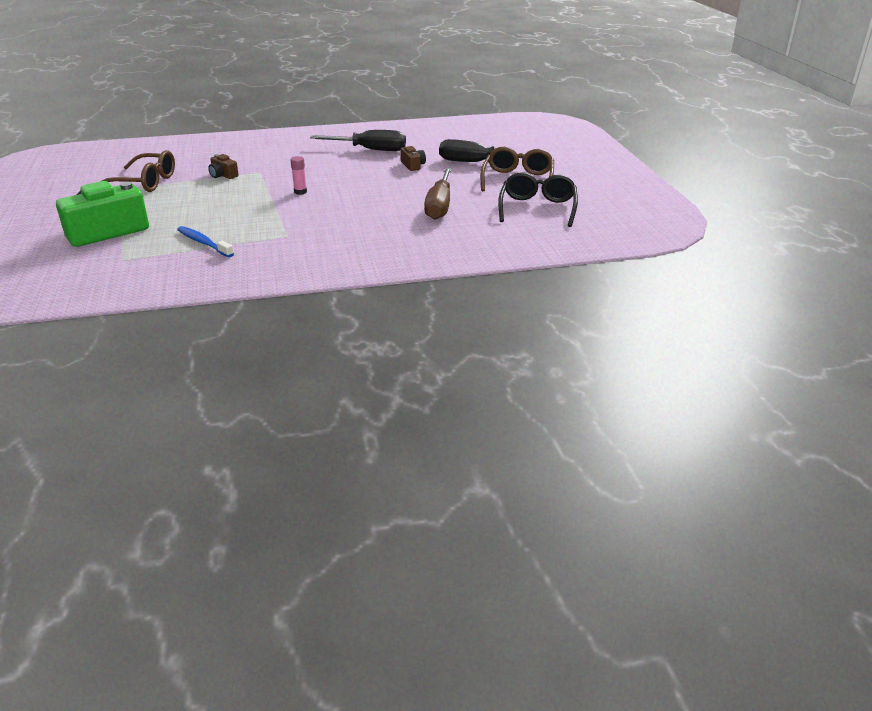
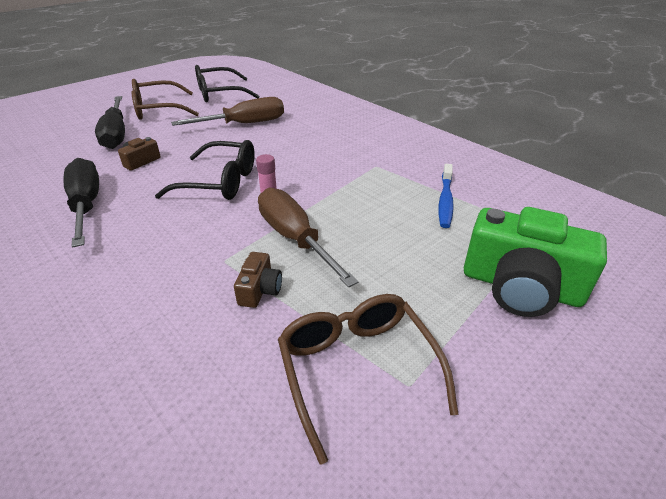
camera: 120 degrees left, 5 degrees up
(248, 190) = (295, 238): none -> brown screwdriver
(346, 183) = (220, 182): none -> black glasses

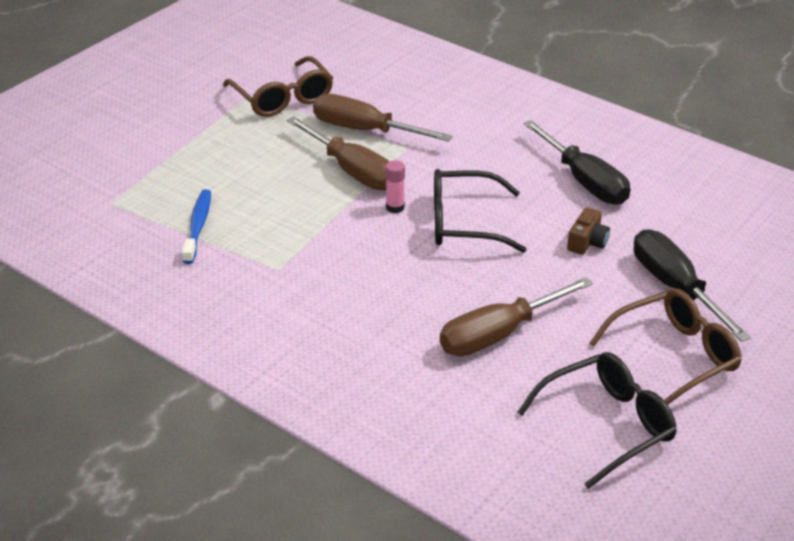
camera: 170 degrees right, 0 degrees up
(259, 290) = (365, 130): brown camera -> brown screwdriver
(520, 287) = (153, 153): green camera -> none

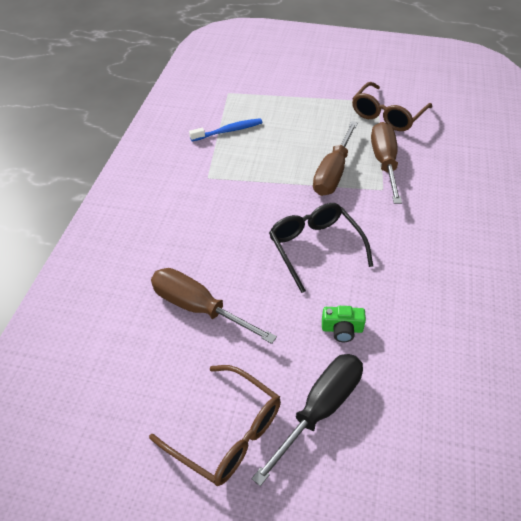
camera: 65 degrees right, 10 degrees up
(395, 207) = (307, 207): pink glue stick -> none
(584, 181) = (423, 303): black screwdriver -> none
(587, 242) = (342, 329): brown camera -> green camera
(607, 425) = (124, 407): black glasses -> none

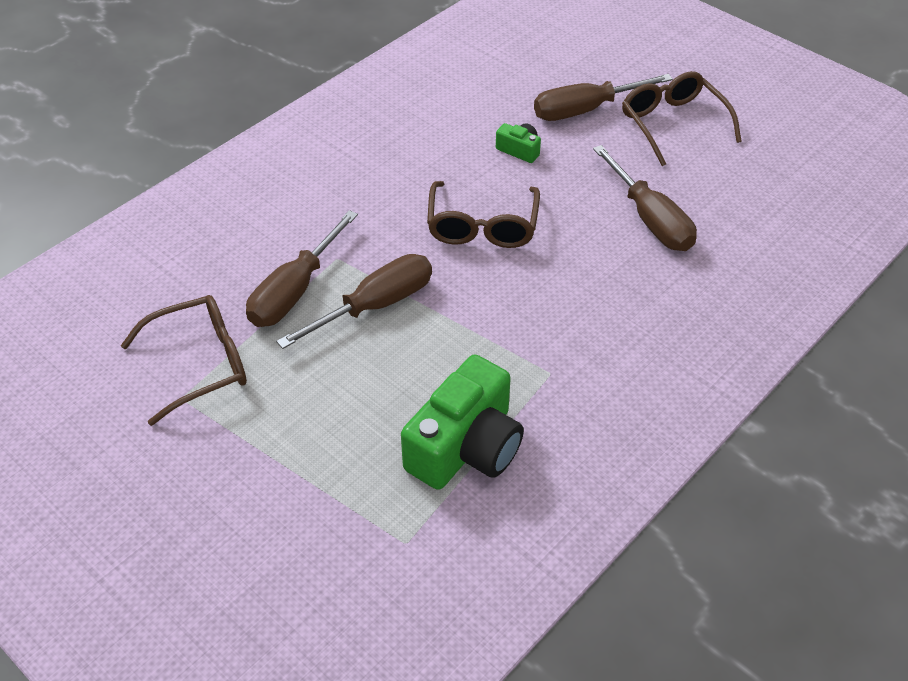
camera: 150 degrees left, 0 degrees up
(228, 131) = (466, 447): blue toothbrush -> green camera
(315, 248) = (482, 226): black glasses -> brown glasses
(320, 410) = (586, 110): black screwdriver -> brown screwdriver

